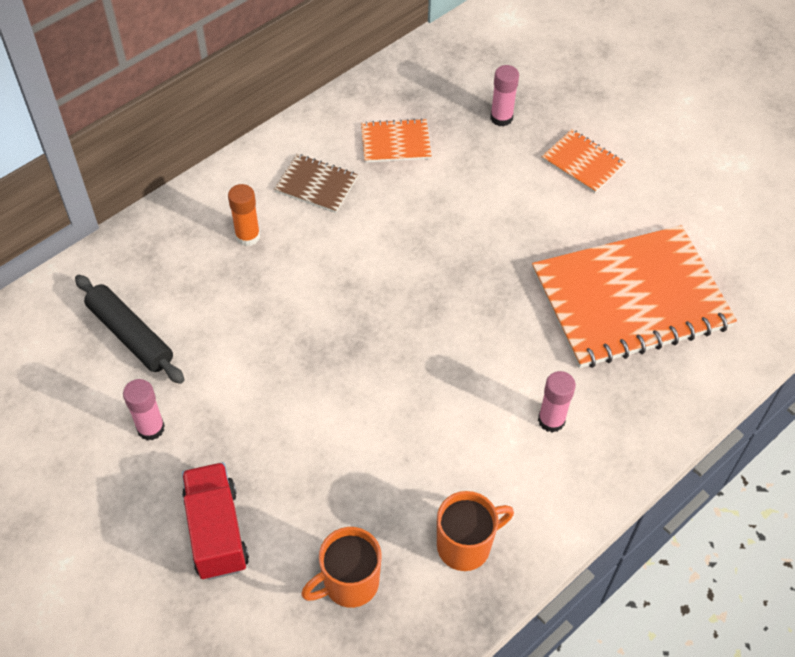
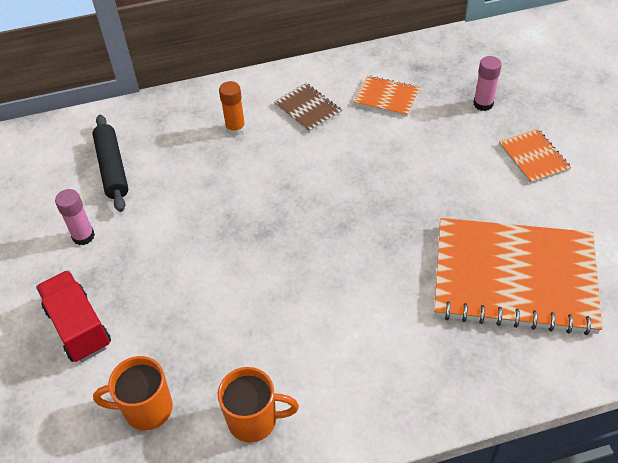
camera: 30 degrees right, 5 degrees down
(216, 531) = (78, 327): red truck -> red truck turned 45 degrees counterclockwise
(551, 420) = (386, 349): pink glue stick -> none

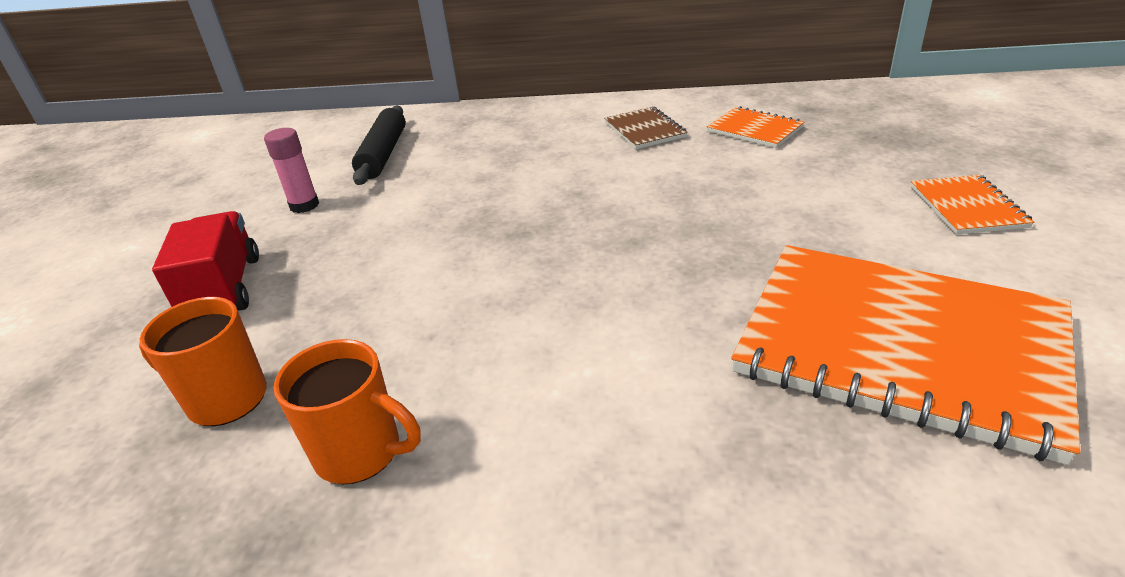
camera: 20 degrees right, 15 degrees down
(235, 128) = (545, 137): orange glue stick -> none
(483, 104) = (895, 147): pink glue stick -> none

